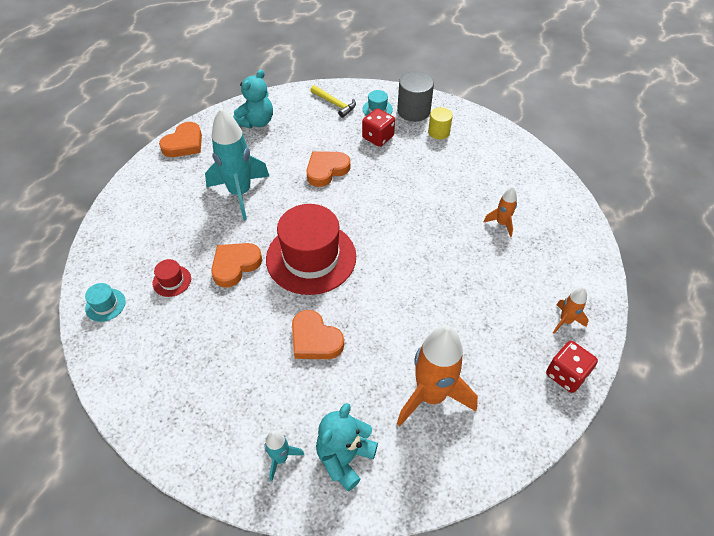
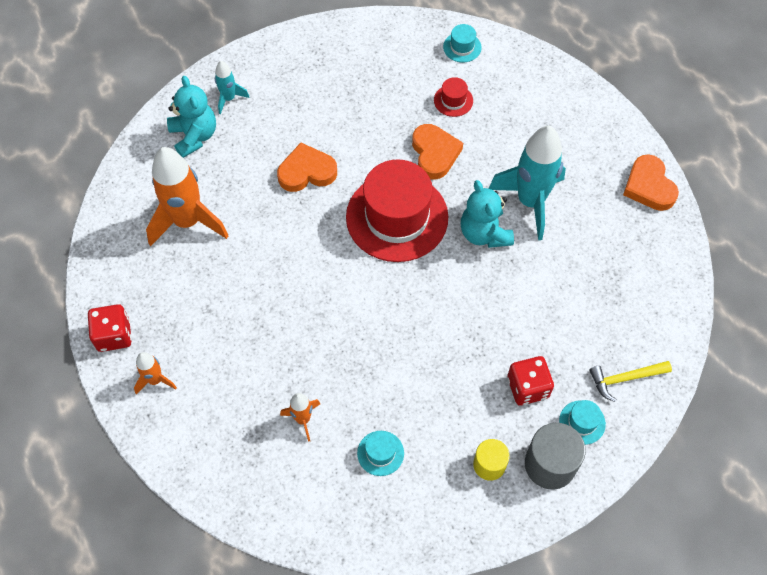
camera: 125 degrees right, 10 degrees up
(256, 122) = (643, 274): turquoise teddy bear -> turquoise teddy bear (484, 233)
(326, 170) = (509, 299): orange heart -> none
(481, 178) = (380, 453): none -> turquoise hat

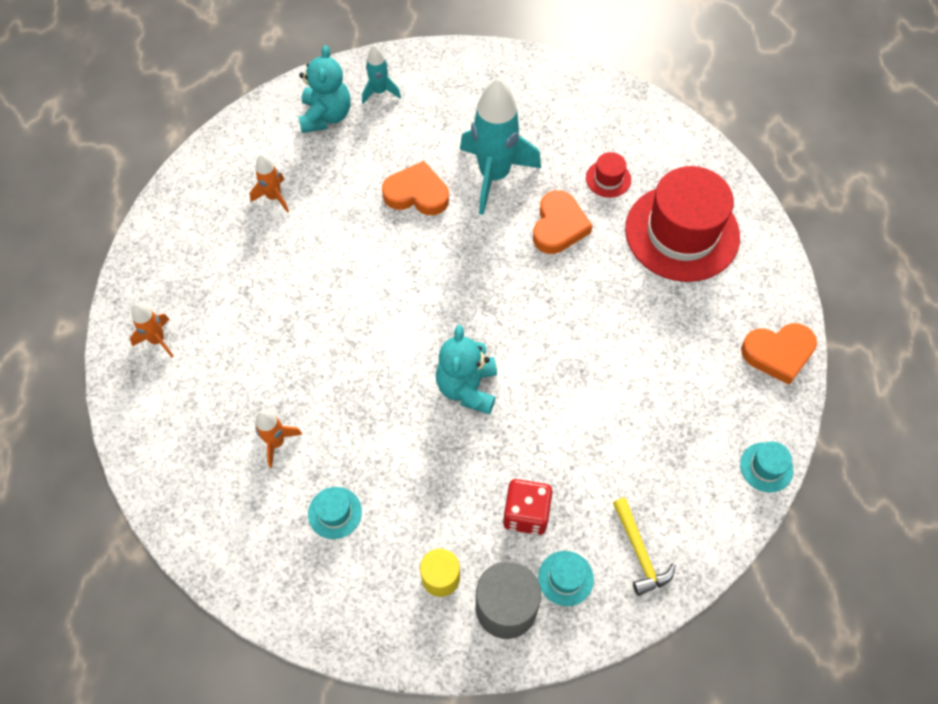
camera: 25 degrees right, 0 degrees up
(114, 335) = (144, 279): red dice -> none
(188, 221) = (274, 197): orange rocket -> orange rocket, size x0.48
(397, 217) = (484, 276): red hat -> red hat (682, 233)
(462, 47) = (647, 127): turquoise hat -> turquoise hat (766, 467)
(484, 233) = (567, 330): turquoise teddy bear -> turquoise teddy bear (467, 387)
(530, 201) = (635, 317): turquoise rocket -> turquoise rocket (494, 175)
(625, 378) = (639, 552): yellow hammer -> yellow hammer turned 120 degrees counterclockwise
(649, 186) = (778, 353): orange heart -> orange heart turned 105 degrees counterclockwise

